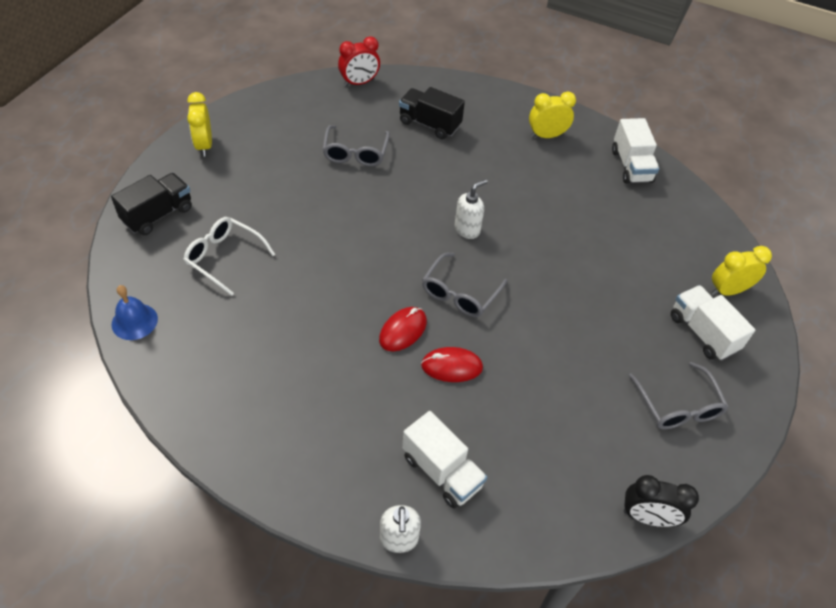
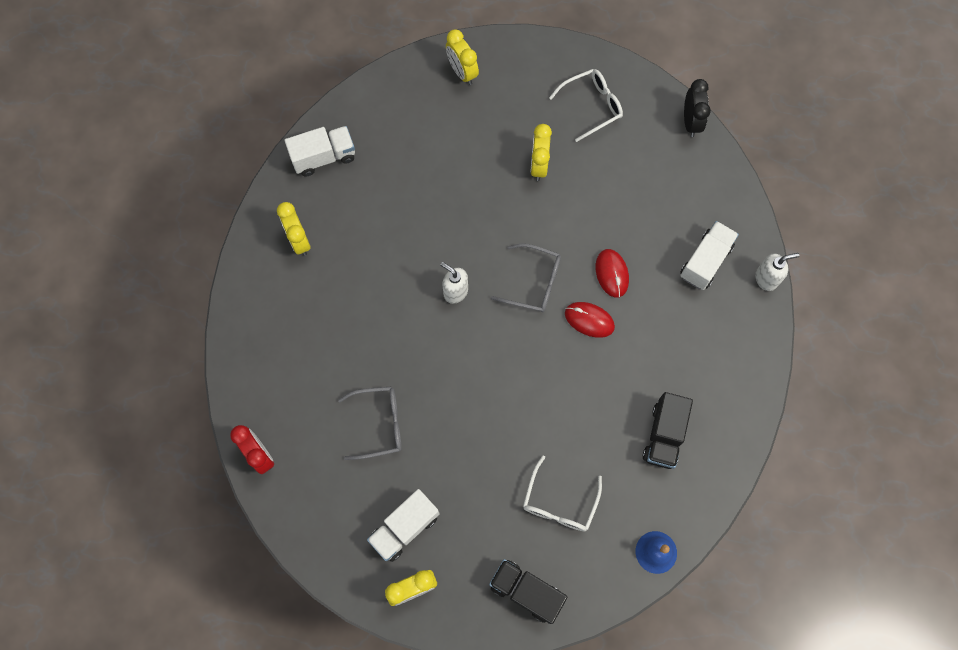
camera: 100 degrees left, 20 degrees up
(429, 124) = (312, 360): black truck -> black truck (664, 435)
(601, 332) = (539, 165): none -> yellow clock
(678, 406) = (591, 106): grey glasses -> white glasses
(702, 333) = (514, 90): white truck -> white truck (405, 528)

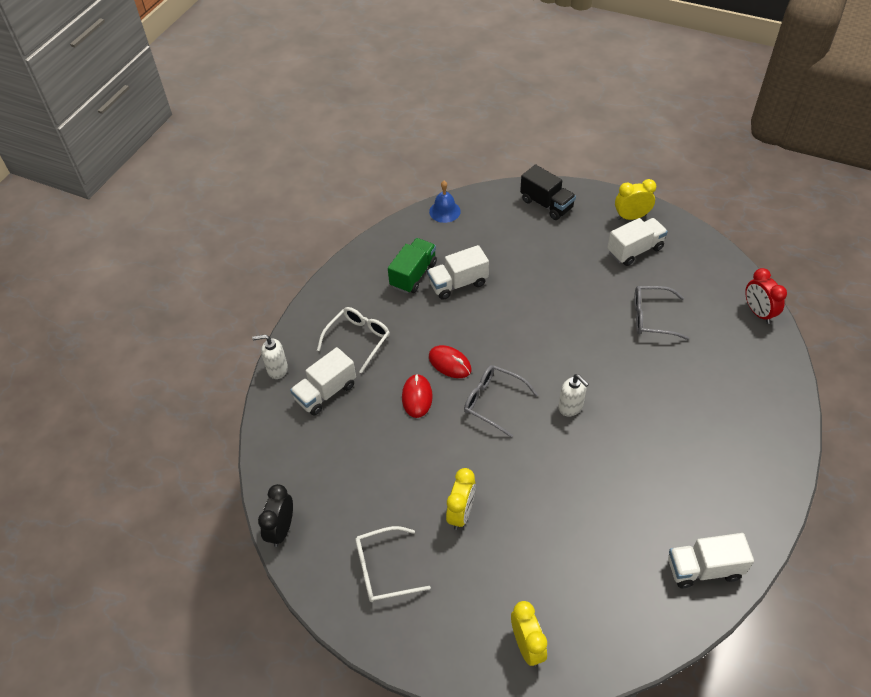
camera: 165 degrees left, 20 degrees down
(299, 240) = (730, 482): yellow clock -> none
(559, 502) = (509, 248): white glasses -> white glasses (358, 340)
(608, 432) = (458, 284): none -> white truck
(664, 435) = (413, 275): black truck -> green truck

